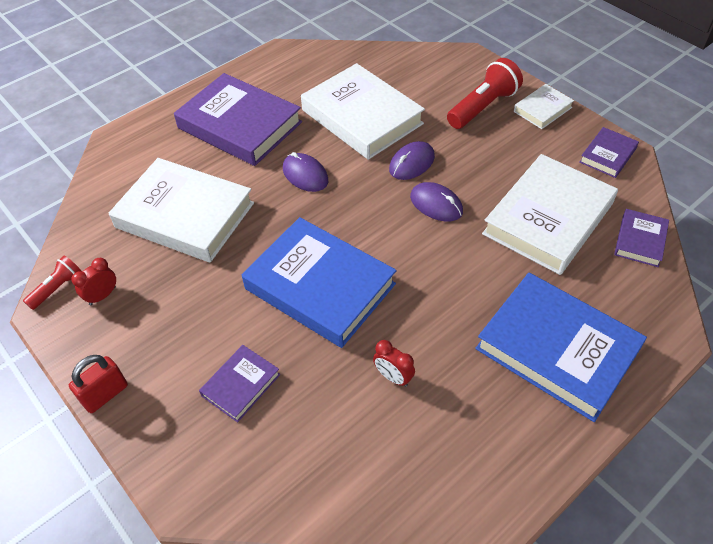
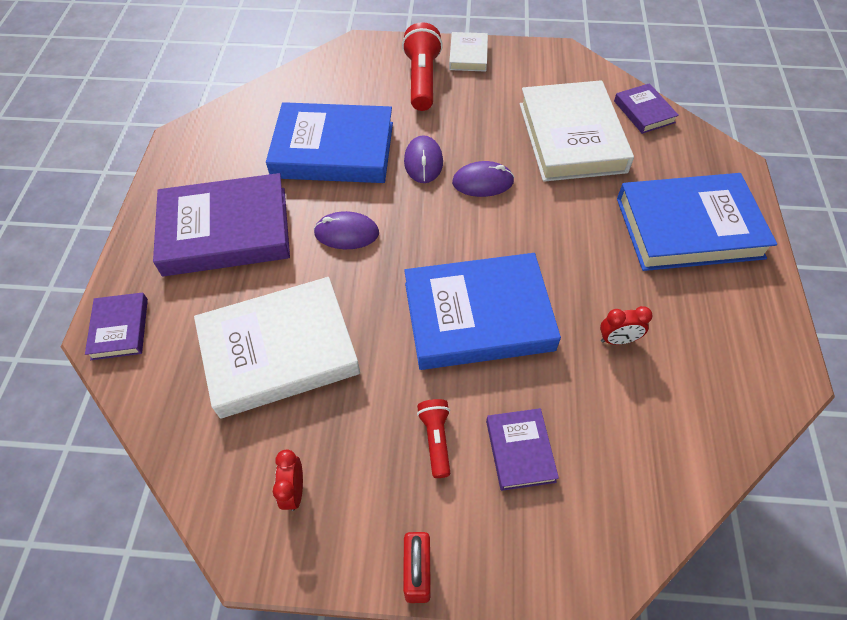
camera: 45 degrees left, 5 degrees up
(57, 288) = (236, 525): red flashlight -> red flashlight (436, 439)
(362, 117) = (333, 150): white book -> blue book
(608, 155) = (553, 63): purple book -> purple book (120, 328)

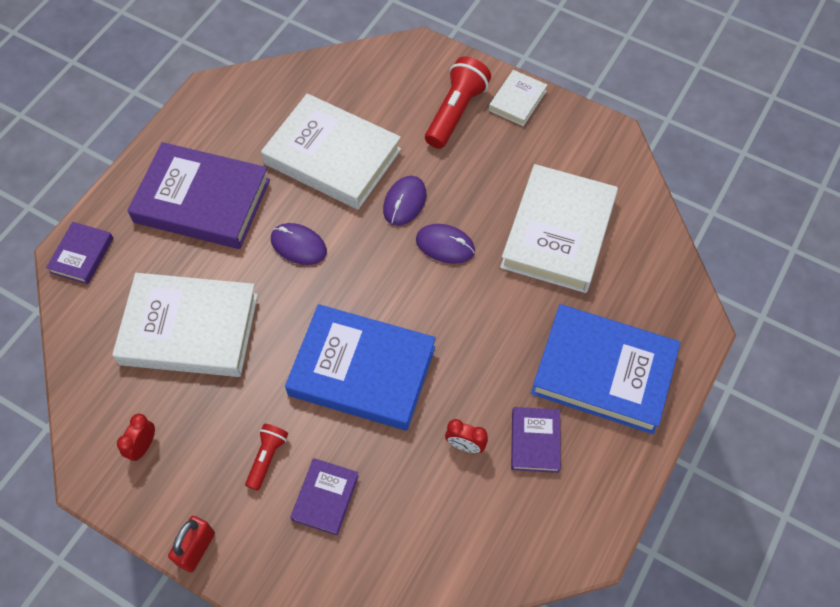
camera: 25 degrees right, 5 degrees up
(333, 150) = (332, 157): blue book -> white book
(644, 112) = (649, 234): purple book -> purple book (535, 441)

